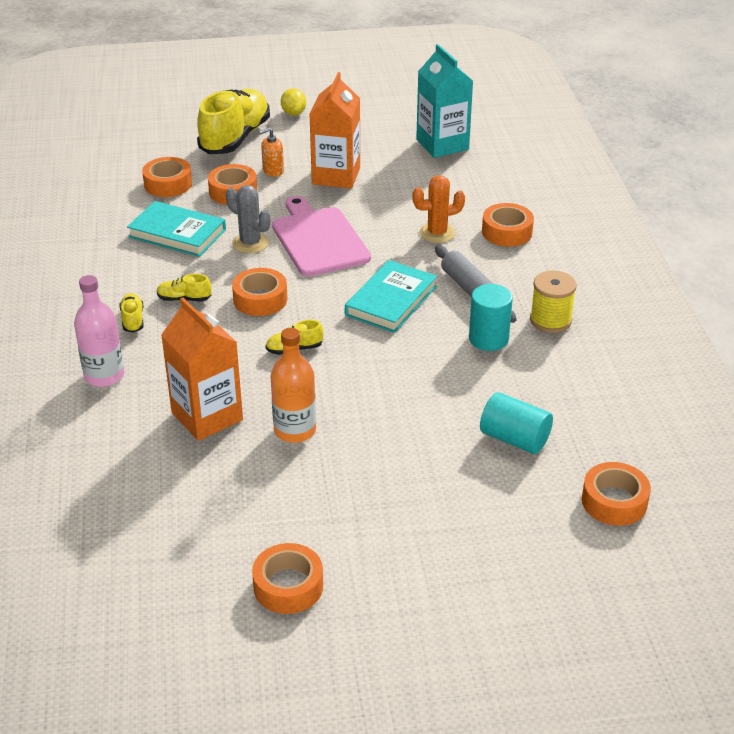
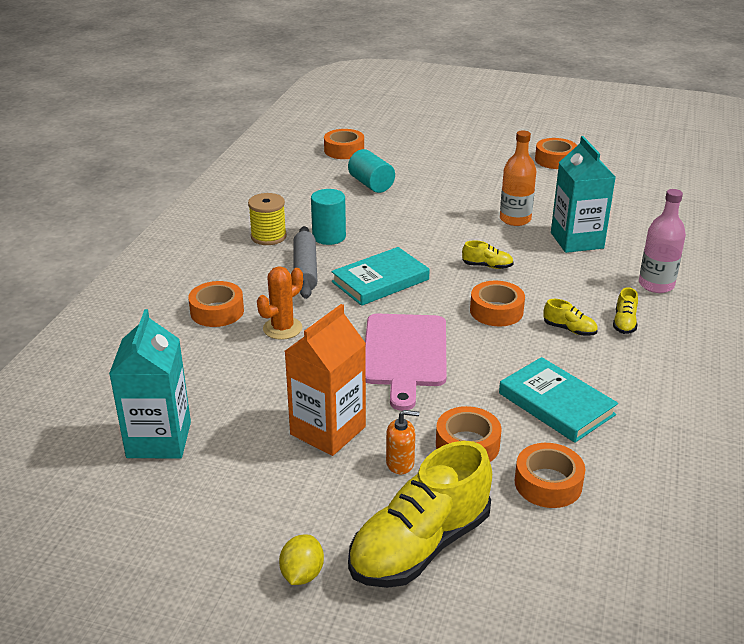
camera: 155 degrees left, 5 degrees down
(207, 416) = (577, 240): orange carton -> turquoise carton
(250, 243) = (479, 369): grey cactus -> none
(437, 233) = (282, 328): orange cactus -> orange cactus turned 60 degrees counterclockwise

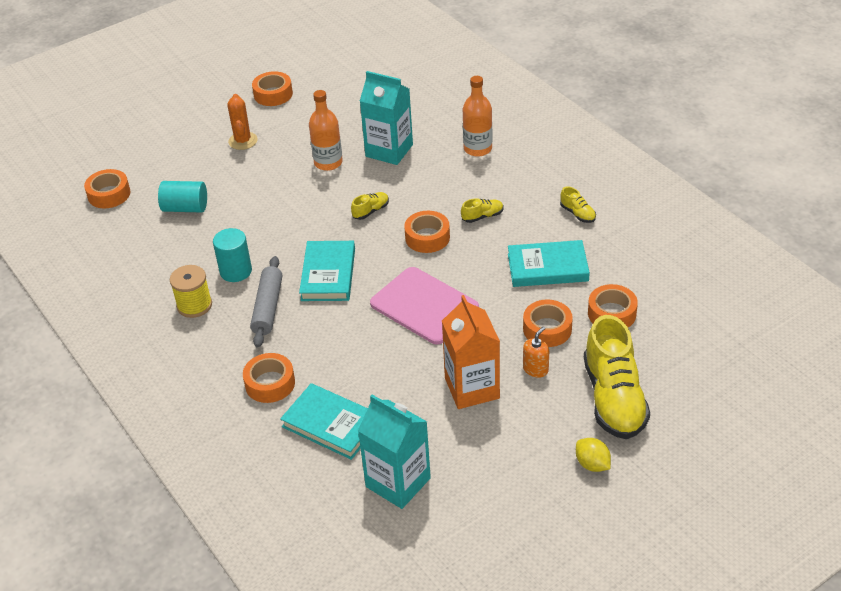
camera: 50 degrees left, 10 degrees up
(199, 366) = (331, 424): none -> turquoise book
(282, 328) = (332, 356): orange cactus -> orange cactus (243, 141)
(305, 270) = (267, 307): grey rolling pin -> grey rolling pin turned 60 degrees clockwise
(624, 323) = (501, 188): yellow shoe -> yellow shoe (577, 214)
(656, 285) = (477, 149): pink bottle -> orange bottle

